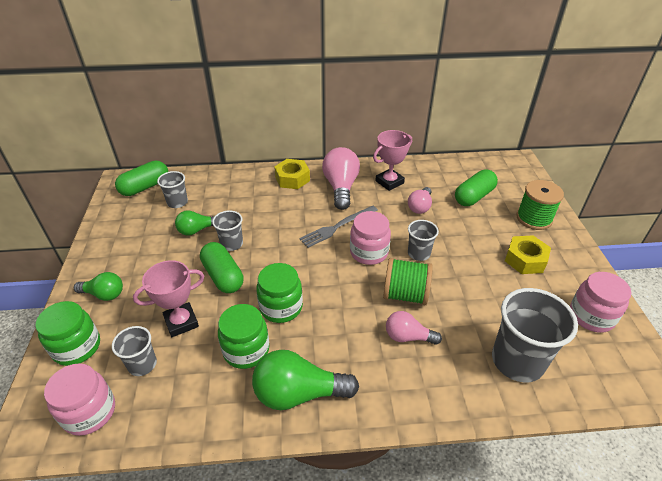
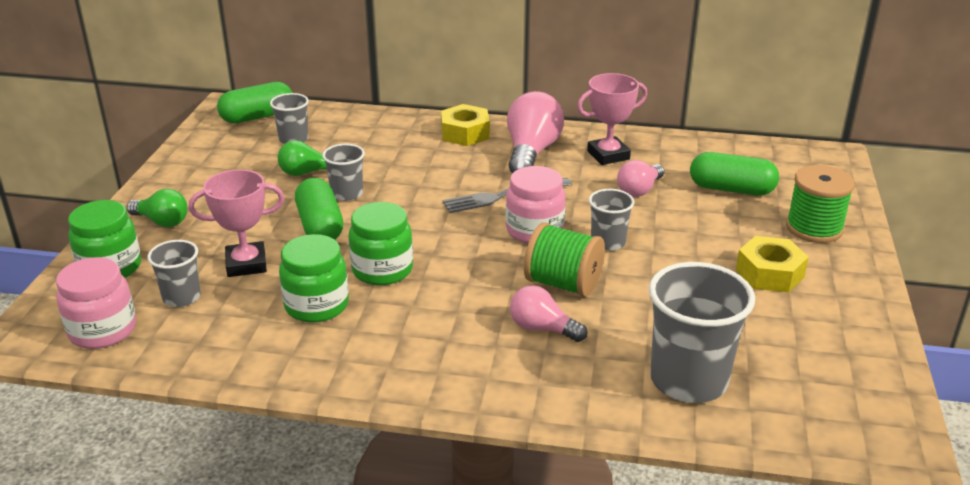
camera: 15 degrees right, 10 degrees down
(299, 393) = (364, 359): green light bulb -> none
(473, 196) = (731, 189): green capsule -> green capsule turned 45 degrees clockwise
(591, 316) = (835, 352): pink jar -> none

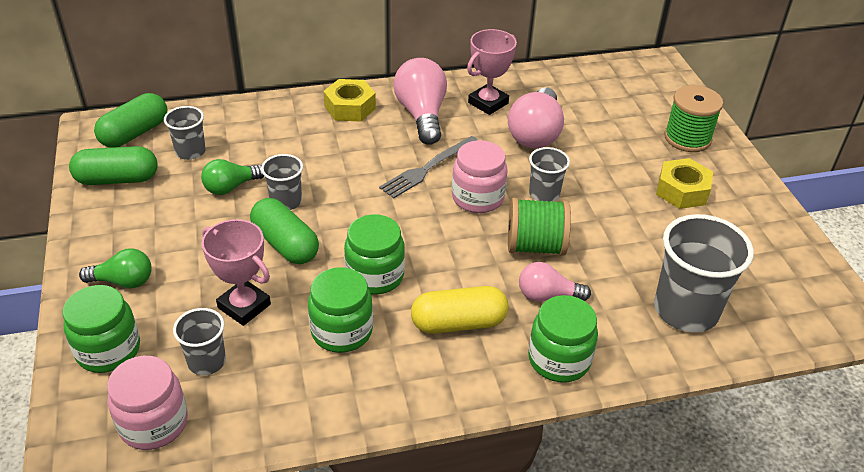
camera: 25 degrees left, 10 degrees up
(246, 264) = (244, 306): pink trophy -> pink trophy turned 75 degrees clockwise
(432, 328) = (458, 323): none -> yellow capsule
(511, 385) = (559, 360): none -> green jar
(639, 190) = (535, 133): pink light bulb -> pink light bulb, size x1.67
(731, 189) = (605, 115): green capsule -> green capsule (117, 179)

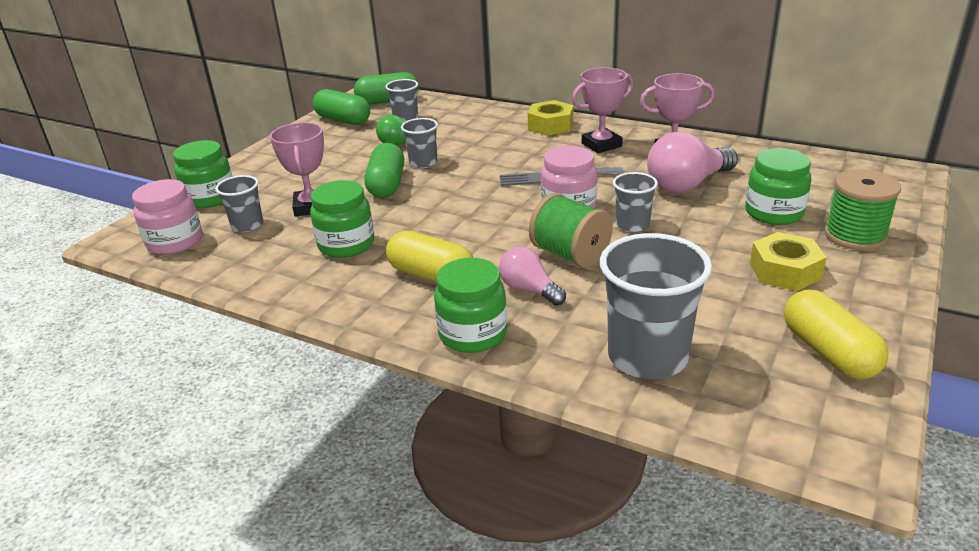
camera: 45 degrees right, 10 degrees down
(123, 281) = (269, 169): green light bulb -> none
(375, 276) = (417, 224): green jar -> green jar (773, 213)
(422, 115) = (601, 145): pink light bulb -> pink trophy
(770, 247) = (828, 352): none -> yellow capsule

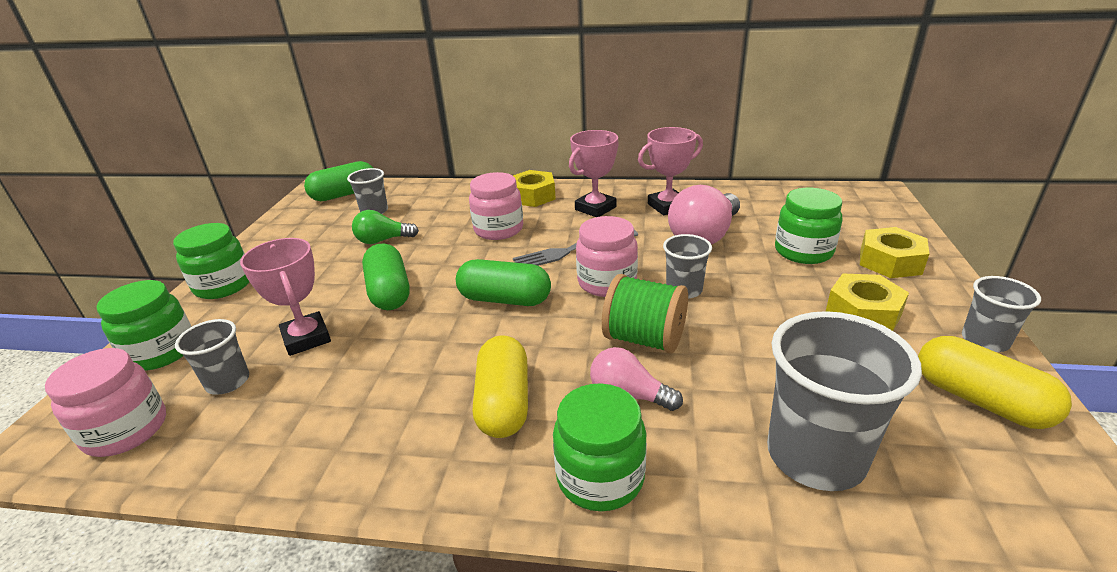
camera: 20 degrees left, 0 degrees up
(343, 120) = (302, 223): green capsule -> green capsule (505, 299)
(346, 245) = (375, 382): green jar -> green jar (223, 285)
(423, 163) = (419, 258): grey cup -> grey cup (985, 340)
(431, 275) = (503, 403): yellow capsule -> yellow capsule turned 75 degrees clockwise
(502, 150) = (498, 229): none -> pink jar
(855, 235) = (890, 261): green spool -> yellow nut

